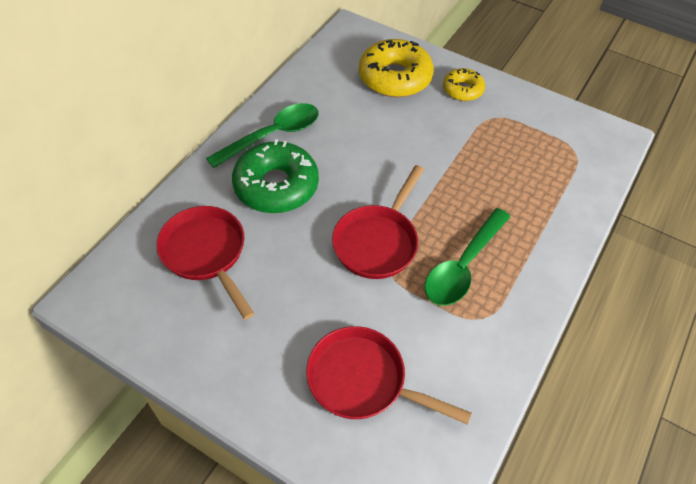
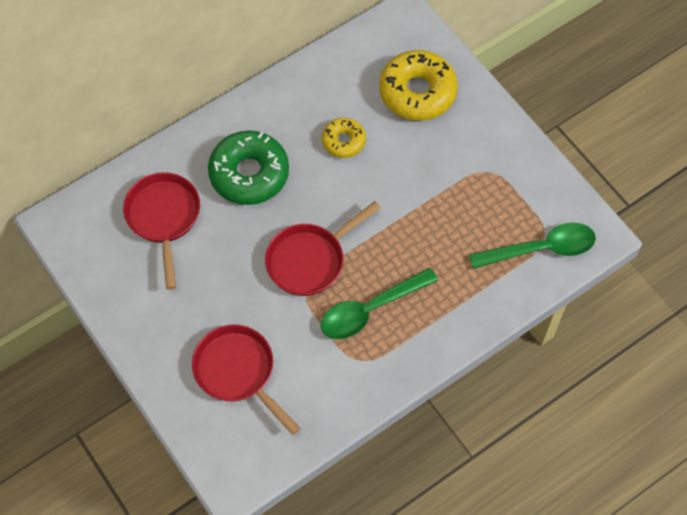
camera: 25 degrees right, 10 degrees up
(272, 136) = (269, 119): green spoon -> green spoon (540, 249)
(462, 90) = (477, 129): yellow donut -> yellow donut (343, 141)

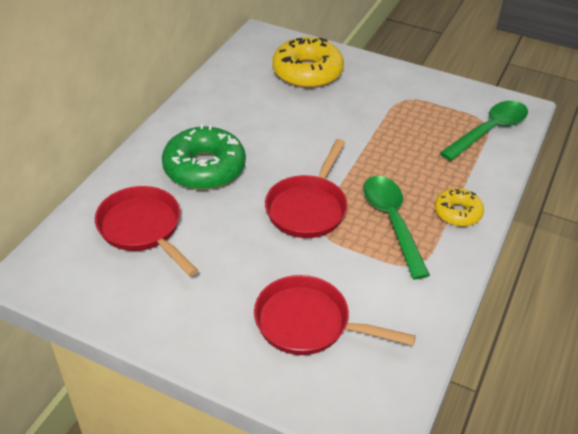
camera: 30 degrees left, 20 degrees down
(343, 141) = (272, 119): yellow donut -> yellow donut (457, 213)
(371, 309) = (392, 222): green spoon -> green spoon turned 135 degrees clockwise

